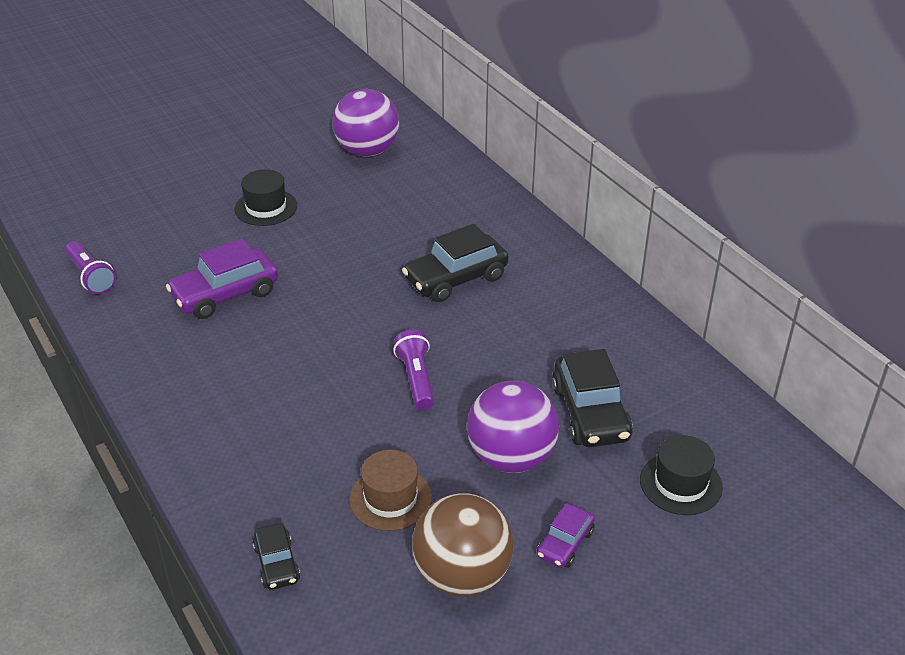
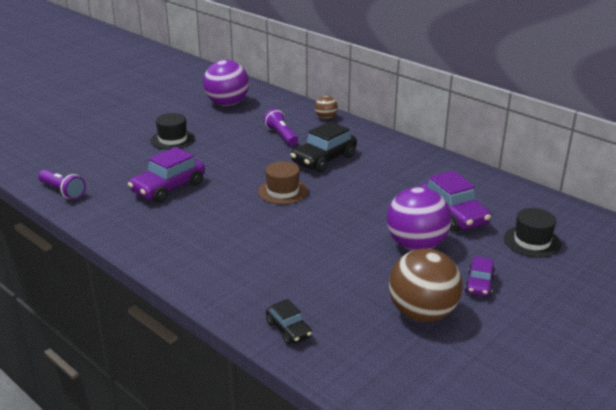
camera: 15 degrees left, 10 degrees down
(390, 498) = (348, 280): brown hat -> brown hat (282, 191)
(416, 379) = (328, 214): purple flashlight -> purple flashlight (281, 135)
(495, 199) = (326, 118): none -> brown ball
(590, 413) = (452, 215): black car -> purple car

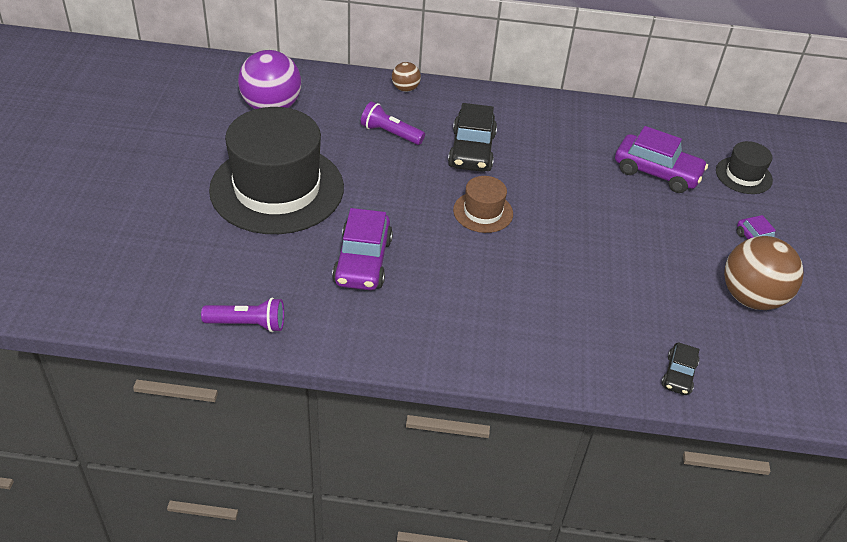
camera: 40 degrees left, 15 degrees up
(172, 139) = (277, 188): black hat -> black hat, size x2.22
(288, 330) = (678, 374): black car -> black car turned 90 degrees clockwise
(416, 245) = (668, 223): purple ball -> none

